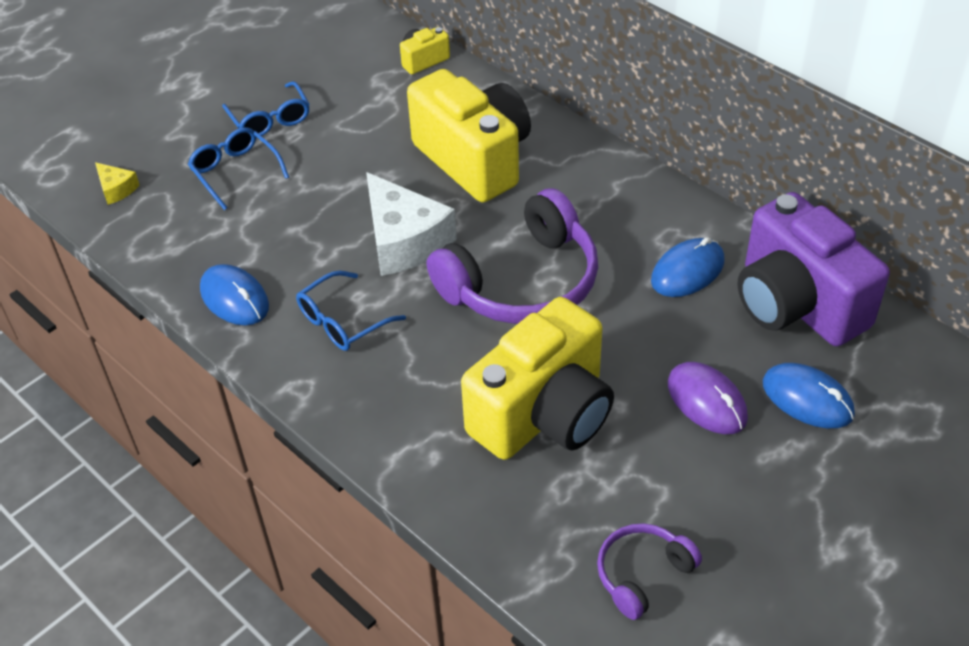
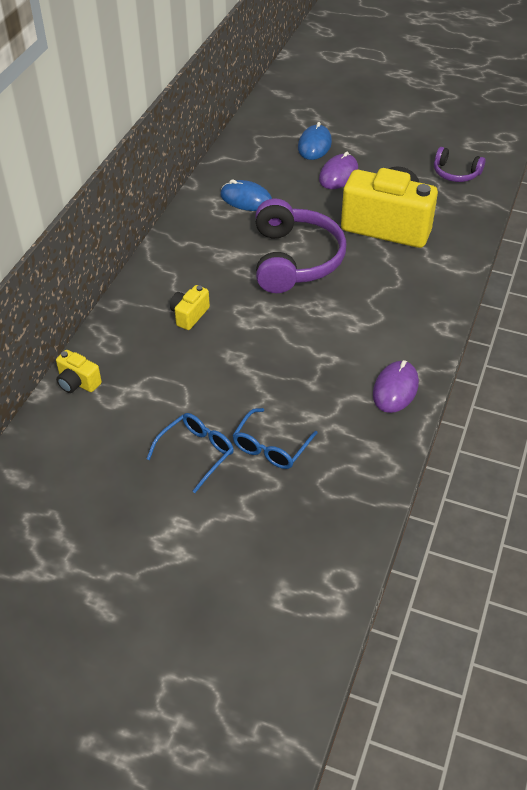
camera: 115 degrees left, 0 degrees up
(116, 189) = (332, 519): yellow cheese -> none
(234, 298) = (395, 389): blue mouse -> purple mouse
(343, 321) = (378, 327): blue glasses -> none
(404, 240) = (290, 323): white cheese -> none
(474, 159) = (189, 315): yellow camera -> yellow camera, size x0.42
(522, 282) = (295, 259): purple headphones -> purple headphones turned 60 degrees clockwise
(796, 304) = (249, 158): purple camera -> none

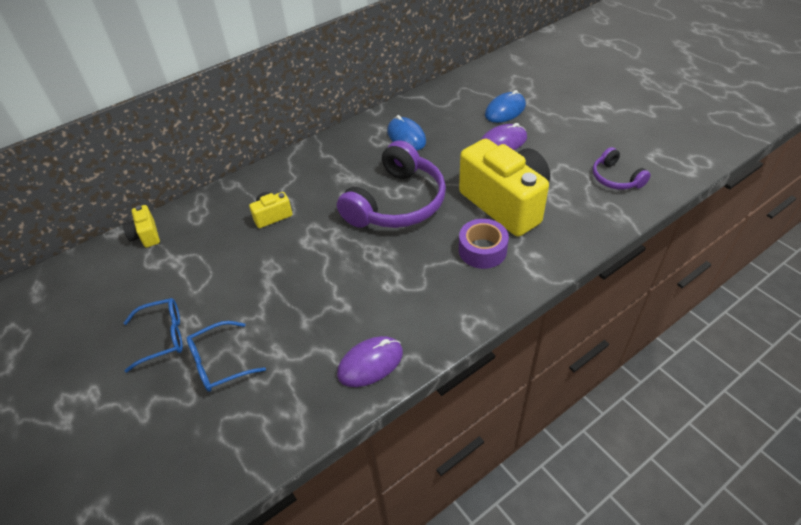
camera: 35 degrees right, 0 degrees up
(403, 269) = (482, 250): none -> purple tape

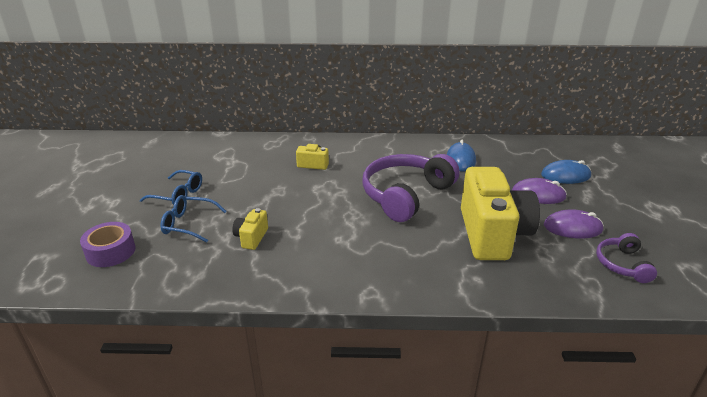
camera: 35 degrees right, 15 degrees down
(146, 235) = (232, 142): yellow camera -> yellow camera (251, 238)
(370, 363) = (272, 276): purple mouse -> purple mouse (572, 228)
(397, 203) = (405, 195): purple headphones -> purple headphones turned 150 degrees clockwise
(482, 250) = (436, 254): purple tape -> purple tape (111, 251)

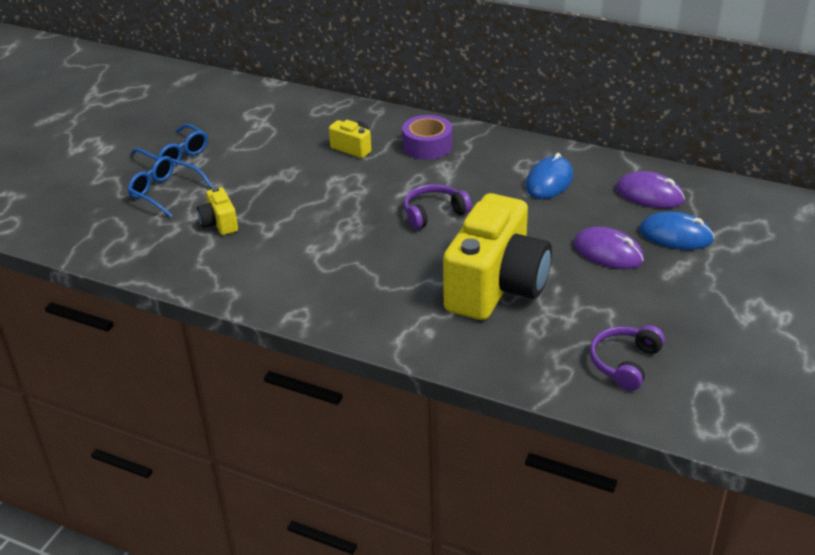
camera: 25 degrees right, 5 degrees up
(111, 251) = (73, 204): purple tape -> purple tape (427, 146)
(251, 238) = (219, 223): yellow camera -> yellow camera turned 60 degrees counterclockwise
(405, 195) = (433, 213): purple headphones -> purple headphones, size x0.51
(572, 228) = (609, 304): purple mouse -> purple mouse (649, 194)

